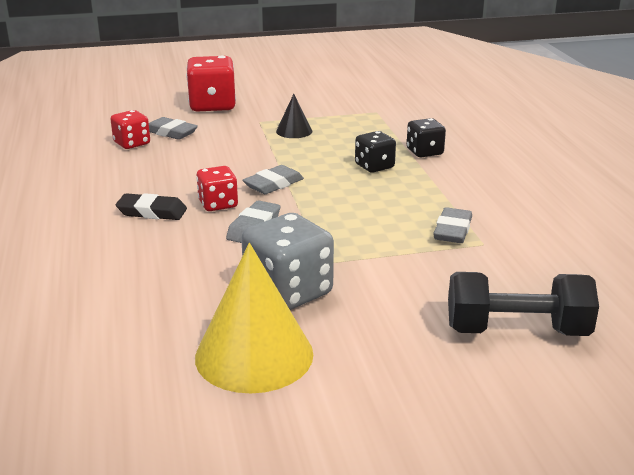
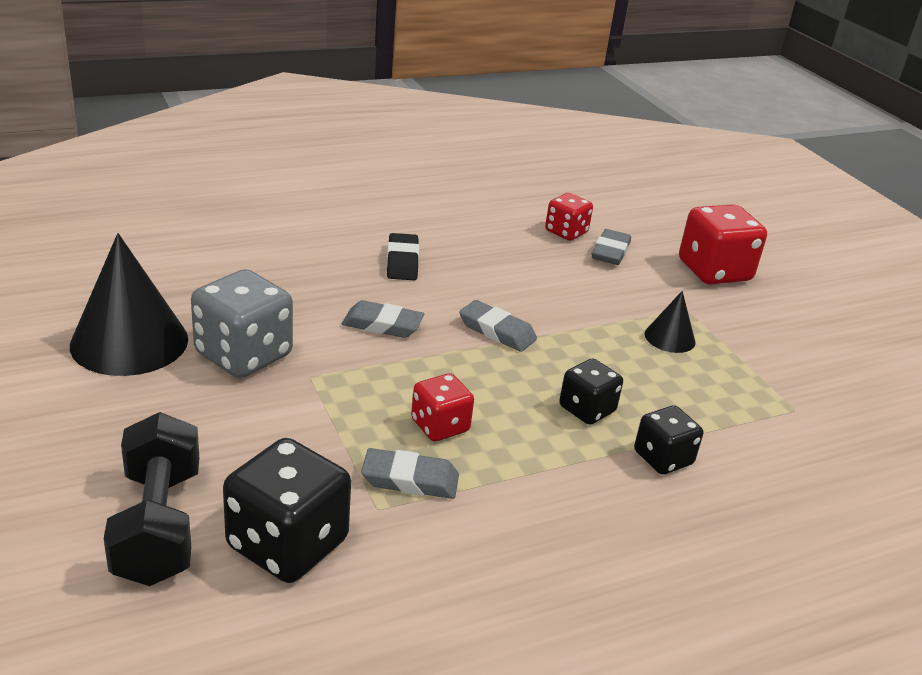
camera: 75 degrees right, 5 degrees up
(218, 204) = (432, 298): red dice -> red dice (440, 426)
(254, 355) = (129, 342): yellow cone -> black cone
(526, 278) = (287, 544): none -> black dice

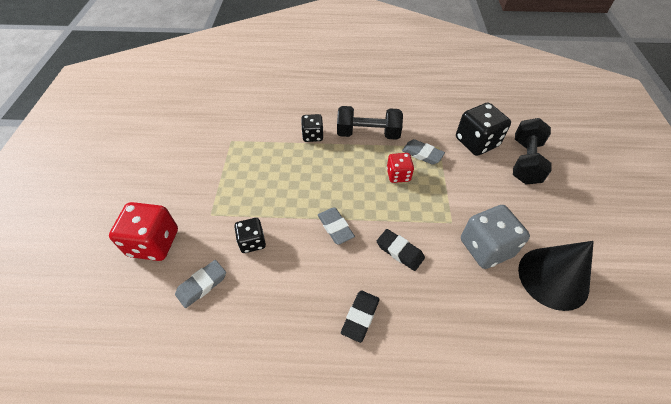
camera: 150 degrees left, 20 degrees up
(382, 325) = (399, 251): grey eraser -> black eraser
(554, 494) = (368, 134): none -> black dumbbell
(566, 232) = (212, 322): red dice -> none
(587, 409) = (325, 165): black dice -> black dice (252, 242)
(669, 338) = (243, 196): black cone -> none

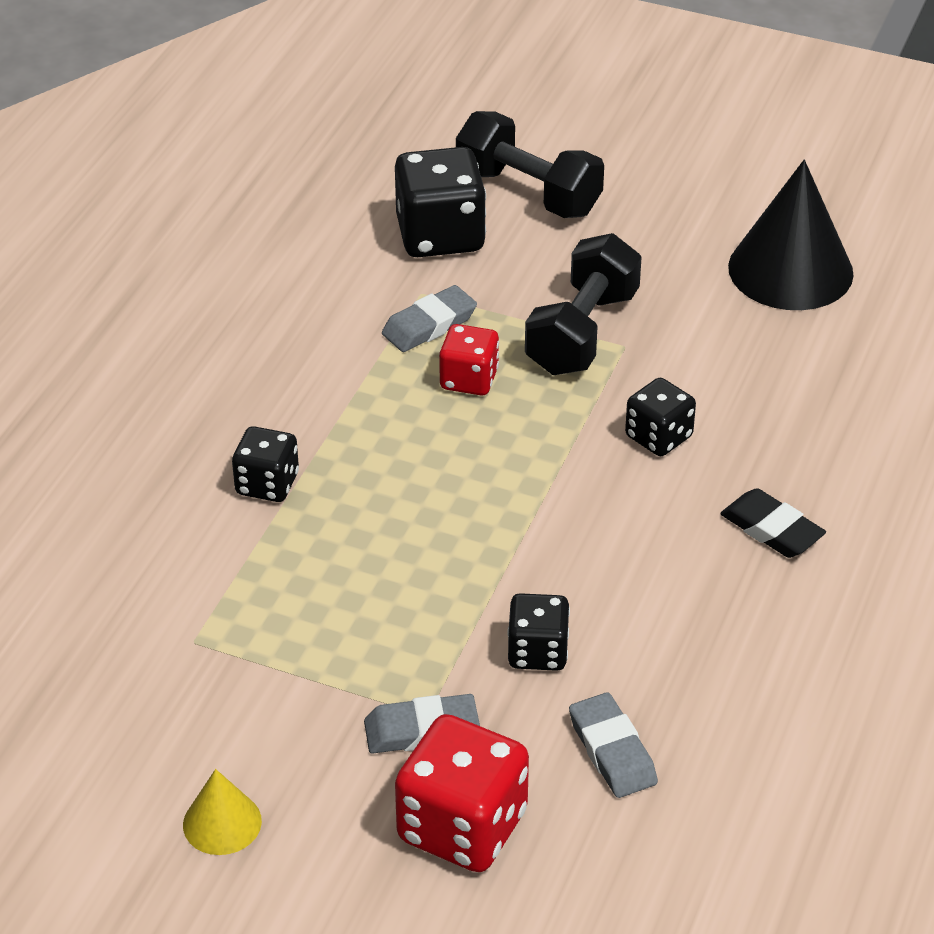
camera: 70 degrees left, 10 degrees down
(149, 173) = (222, 823): none -> yellow cone
(335, 227) = (560, 512): grey eraser -> grey eraser (421, 730)
(368, 134) = (317, 389): black dumbbell -> black dumbbell (582, 332)
(399, 251) = (658, 437): black eraser -> black dice
(486, 248) = (700, 323): grey dice -> none

